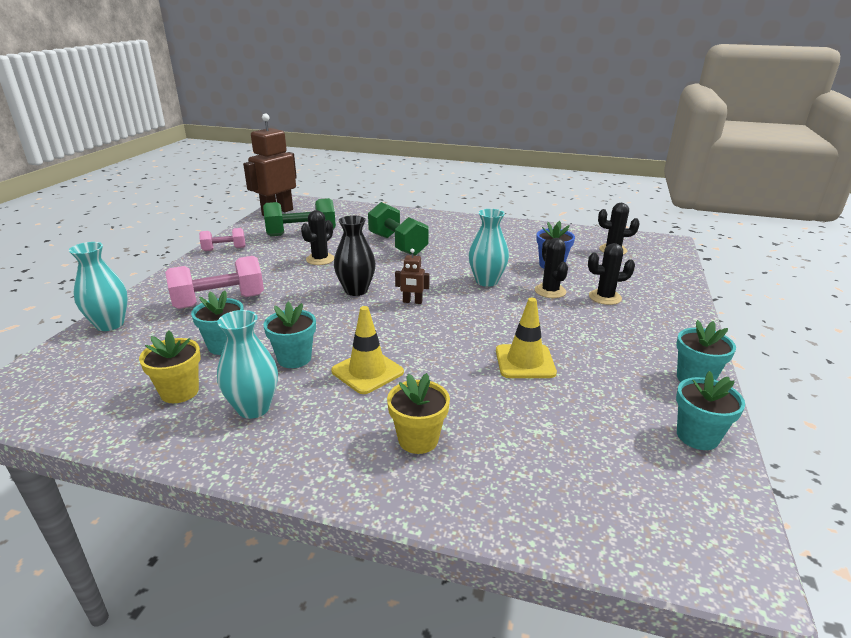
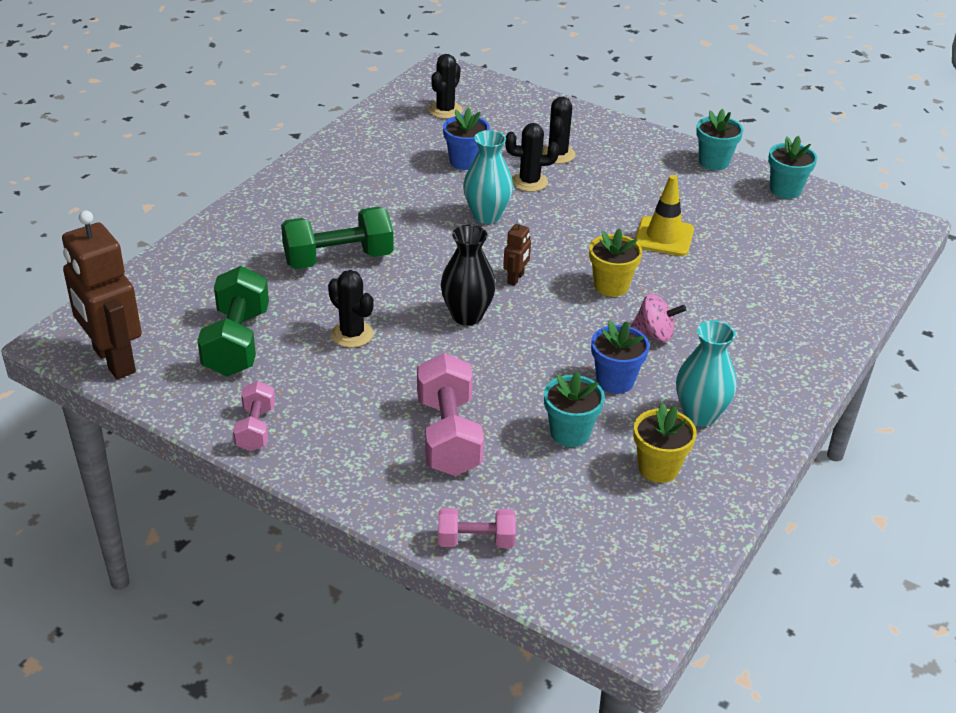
camera: 75 degrees left, 10 degrees up
(110, 324) = (476, 541): turquoise vase -> pink dumbbell
(294, 358) = (615, 381): turquoise flower pot -> blue flower pot
(367, 371) = (654, 334): yellow traffic cone -> pink spinning top
(418, 439) = (765, 322): yellow flower pot -> yellow flower pot (611, 286)

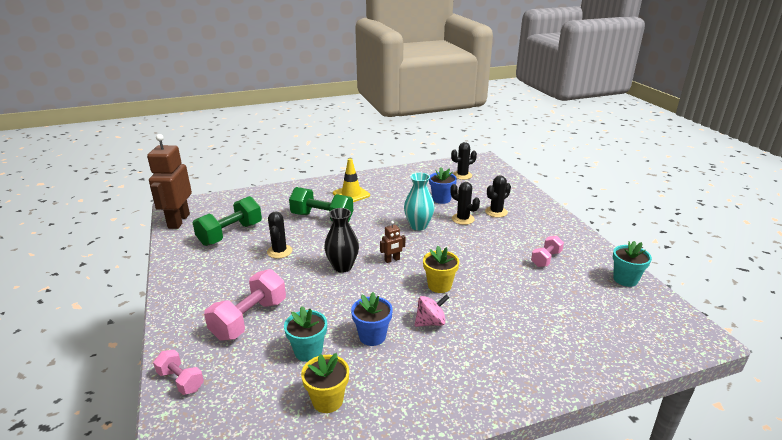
camera: 40 degrees right, 10 degrees down
(255, 428) = (181, 272): pink dumbbell -> pink dumbbell (546, 259)
(654, 334) = (430, 322): pink spinning top -> pink spinning top turned 75 degrees counterclockwise
(664, 237) = (506, 273): yellow traffic cone -> yellow traffic cone (351, 194)
(700, 415) = (395, 383): turquoise vase -> none
(714, 162) = (591, 247): turquoise flower pot -> none

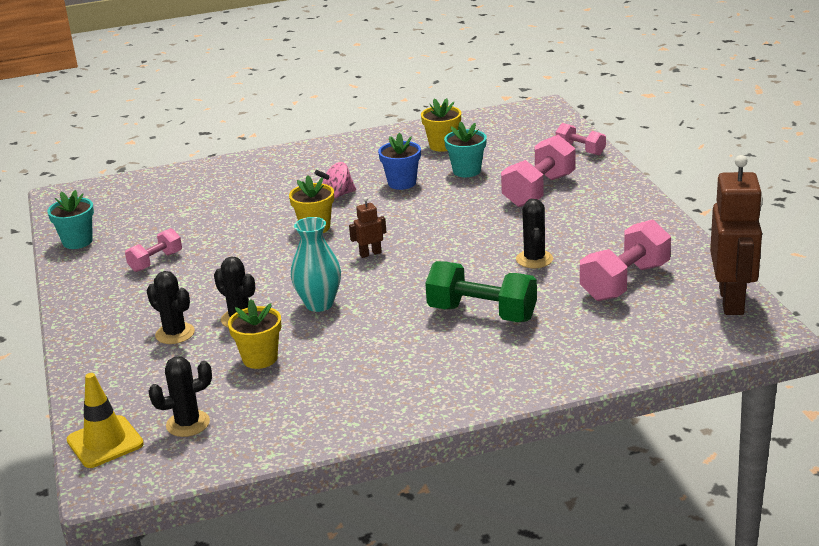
camera: 175 degrees left, 0 degrees up
(230, 234) = (625, 282): green dumbbell -> pink dumbbell
(342, 267) = (439, 243): black vase -> none
(351, 194) = (434, 365): yellow traffic cone -> yellow traffic cone (105, 442)
(441, 199) = (260, 358): blue flower pot -> yellow flower pot
(496, 212) = (175, 333): black cactus -> black cactus turned 75 degrees clockwise

